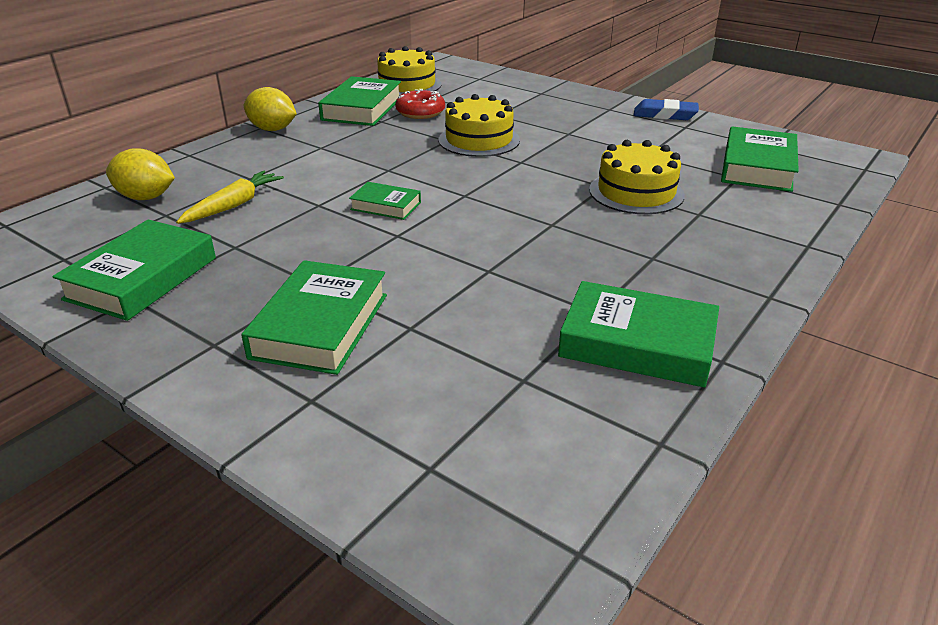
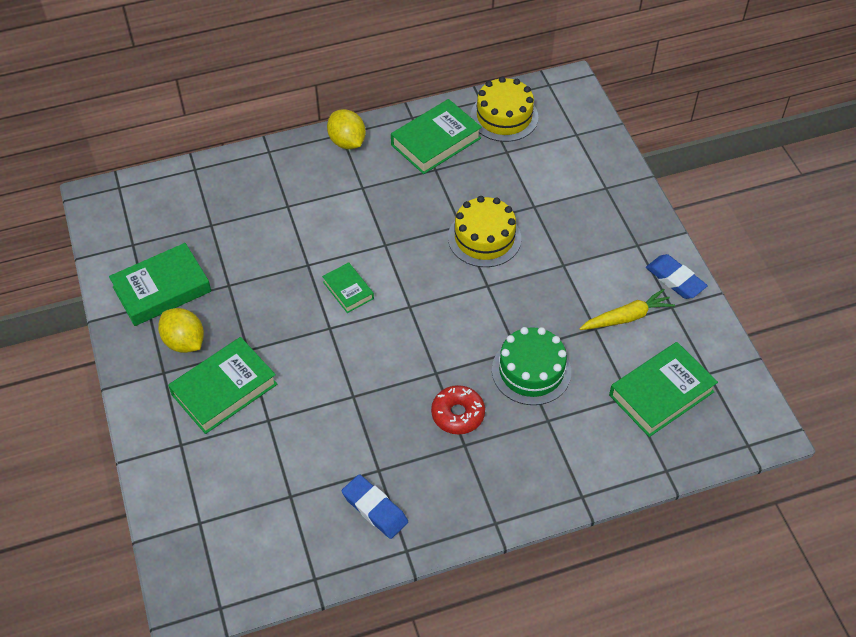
camera: 35 degrees right, 20 degrees up
(146, 197) = (211, 197): yellow lemon -> yellow lemon (184, 342)
(233, 205) = (256, 236): yellow carrot -> yellow carrot (626, 317)
(420, 112) = (476, 171): red donut -> red donut (458, 414)
(636, 192) = (531, 371): yellow cake -> green cake
(637, 344) = (375, 509): green book -> blue eraser

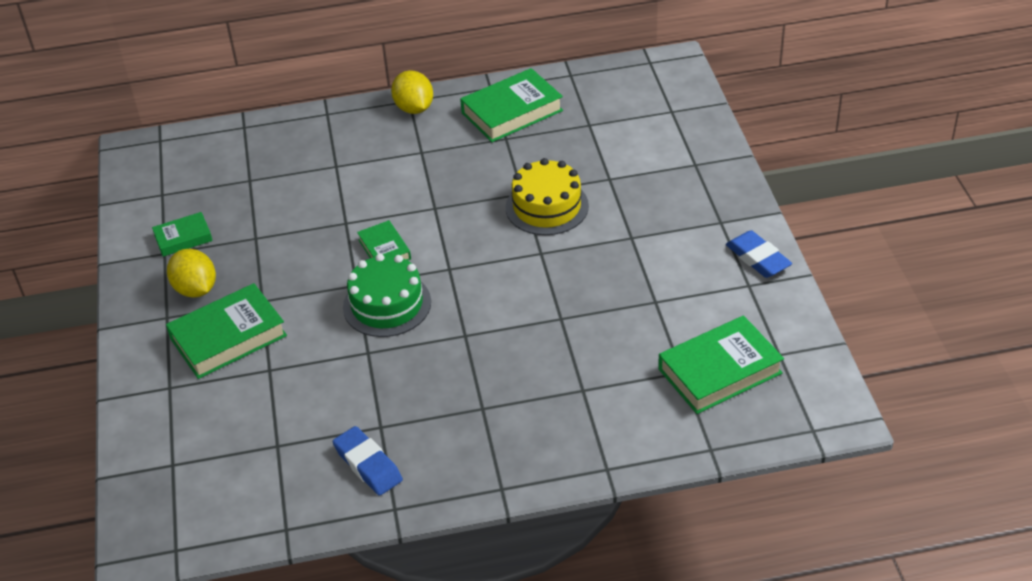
camera: 10 degrees right, 10 degrees down
(162, 289) = (183, 238): green book -> green book, size x0.56
(458, 414) = (481, 377): red donut -> none
(504, 116) = (593, 91): yellow cake -> none
(531, 371) = (573, 339): green cake -> green cake (387, 304)
(626, 317) = (694, 293): yellow carrot -> none

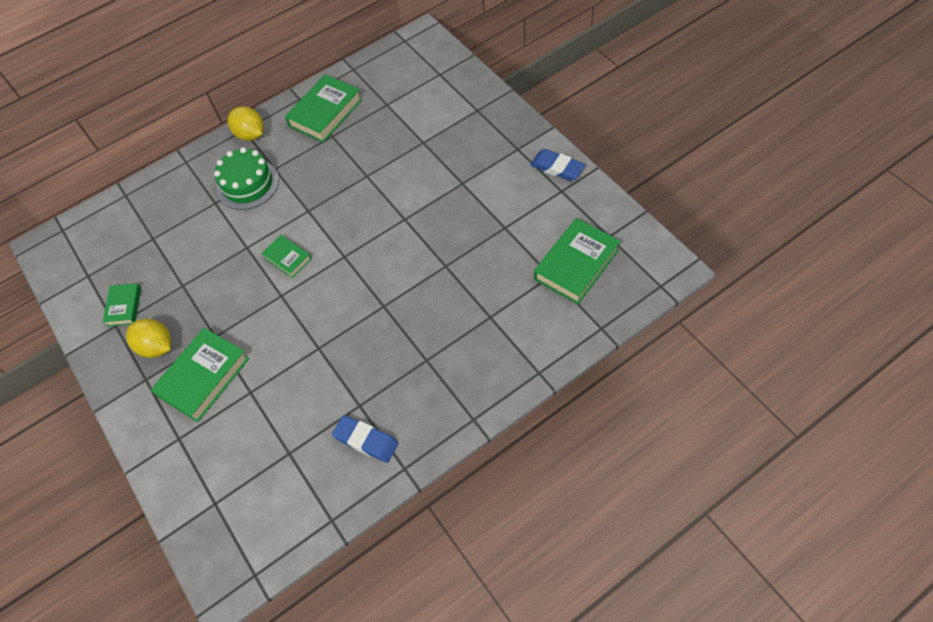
camera: 20 degrees left, 15 degrees up
(183, 238) = (124, 307): green book -> green book turned 45 degrees counterclockwise
(387, 304) = (312, 303): green cake -> green cake (248, 184)
(547, 206) = (390, 180): yellow cake -> none

